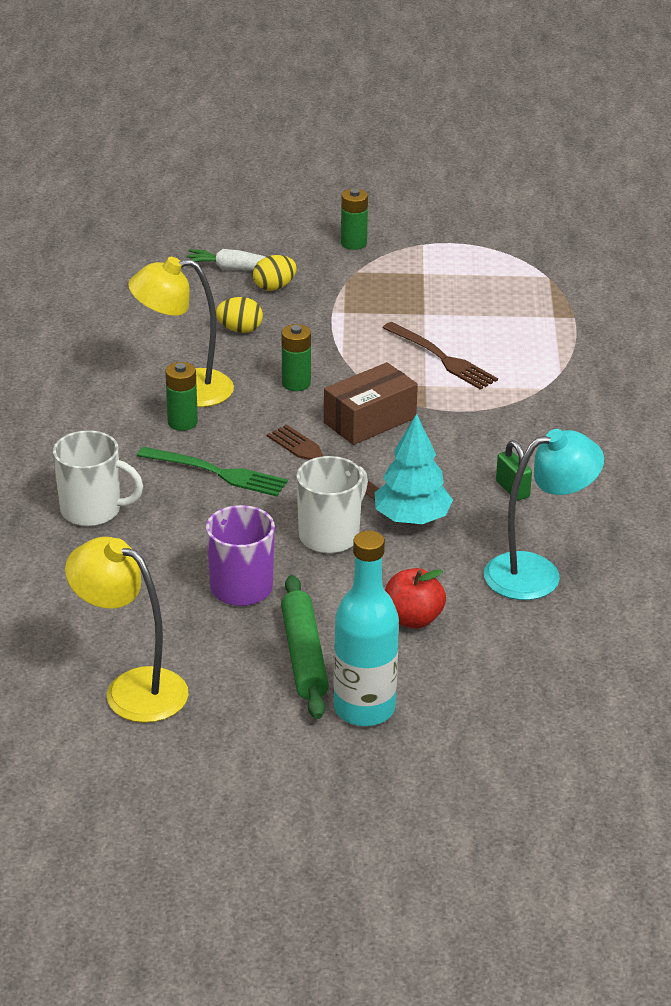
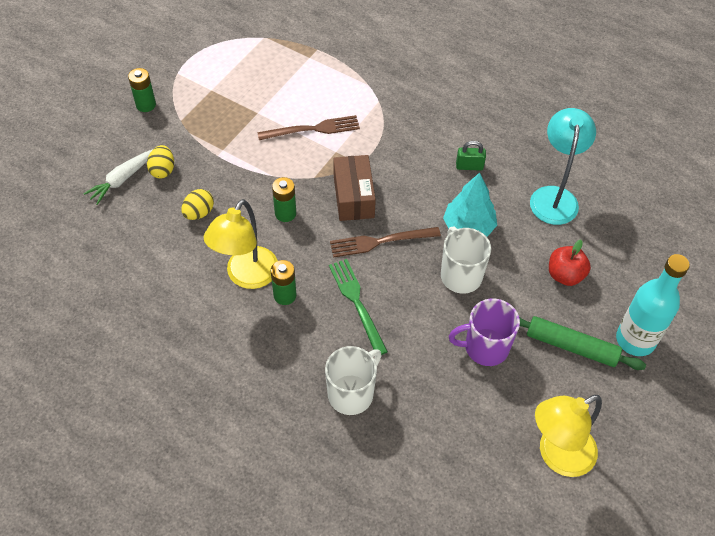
camera: 60 degrees left, 20 degrees up
(218, 473) = (356, 302): green fork -> green fork turned 75 degrees counterclockwise

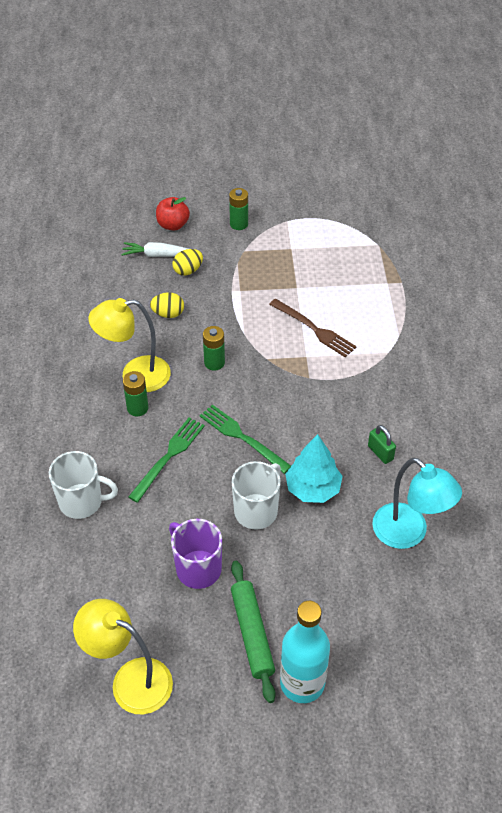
camera: 55 degrees right, 5 degrees down
(353, 197) = (271, 394): brown box -> none
(379, 242) = (241, 437): brown fork -> green fork
(554, 196) = (408, 534): turquoise lamp -> turquoise lamp turned 75 degrees clockwise
(565, 275) = (326, 588): red apple -> red apple (173, 225)

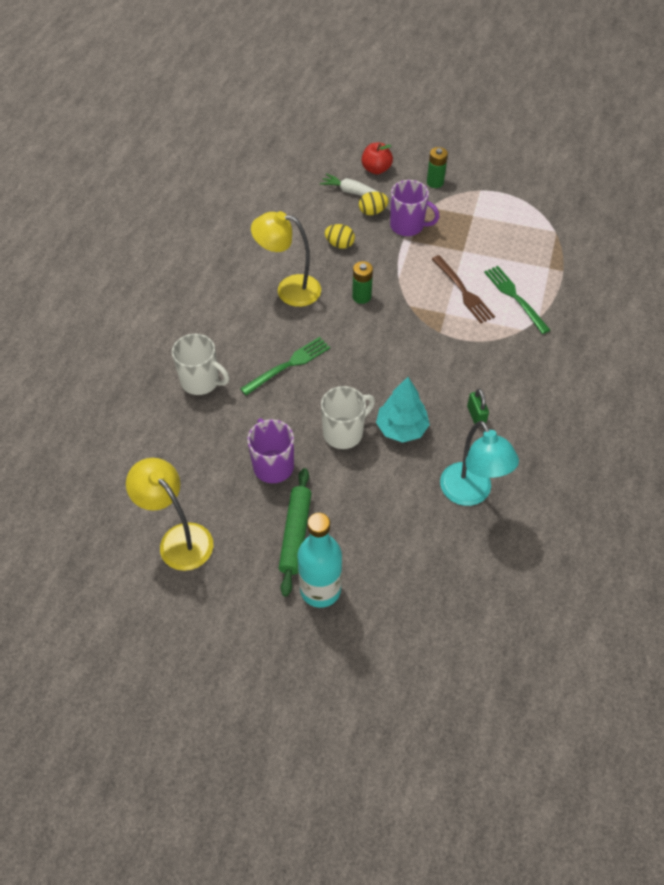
camera: 20 degrees right, 5 degrees up
(137, 408) = (279, 317): green battery -> none
(230, 276) = (408, 226): none -> purple mug
(241, 437) = (357, 366): green fork -> green fork (514, 297)

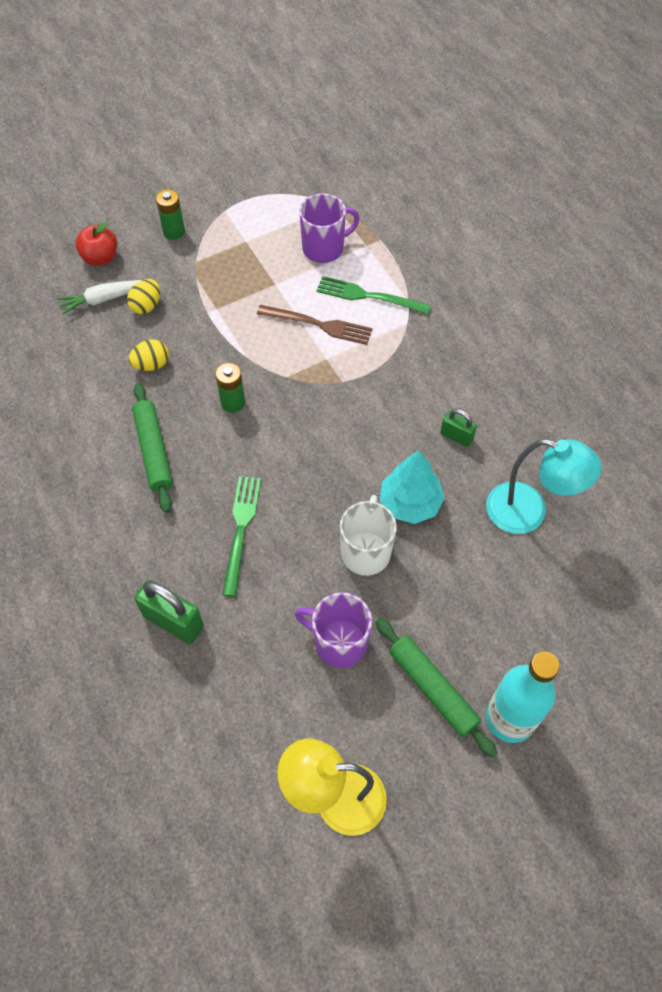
camera: 45 degrees left, 5 degrees up
(201, 381) = (173, 621): white mug -> green padlock
(289, 289) = (153, 451): yellow lamp -> green rolling pin
(408, 226) = (197, 296): purple mug -> purple mug (324, 248)

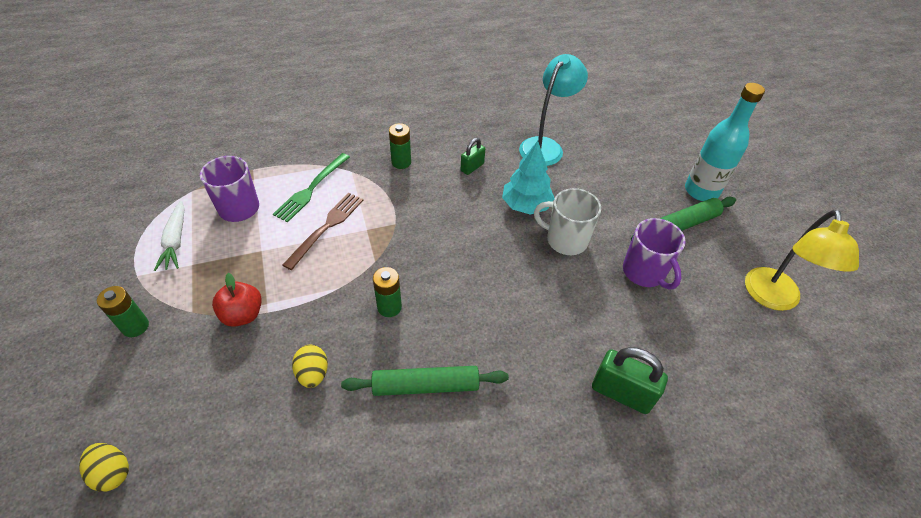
camera: 80 degrees left, 10 degrees down
(100, 258) = (125, 410): red apple -> red apple (243, 315)
(103, 299) = (193, 414): white carrot -> white carrot (176, 241)
(146, 306) = (228, 368): yellow egg -> yellow egg (112, 472)
(173, 621) = (621, 393): green padlock -> green padlock turned 75 degrees clockwise
(241, 528) = (530, 323): green fork -> none
(339, 642) = (644, 272): purple mug -> purple mug turned 60 degrees counterclockwise
(438, 364) = (401, 162): none -> green battery

